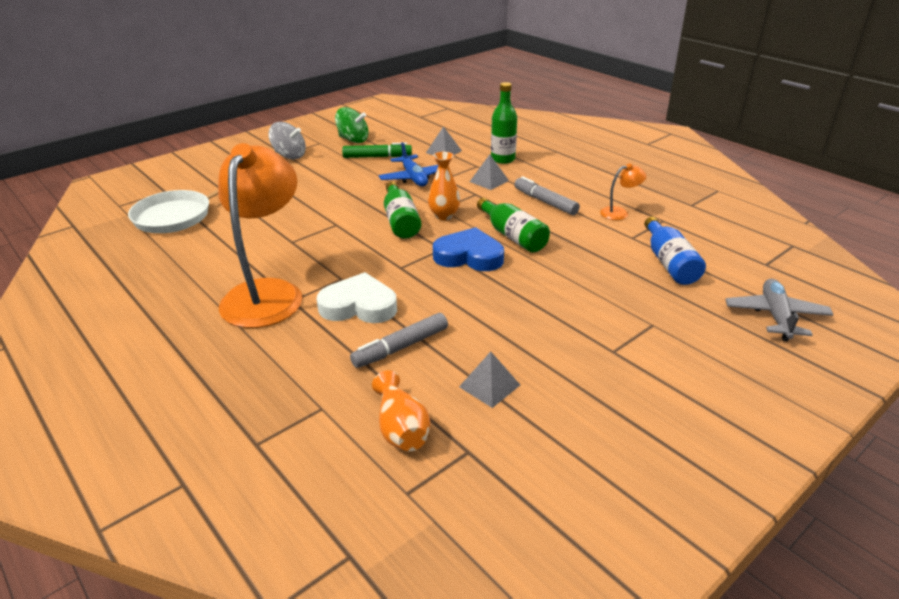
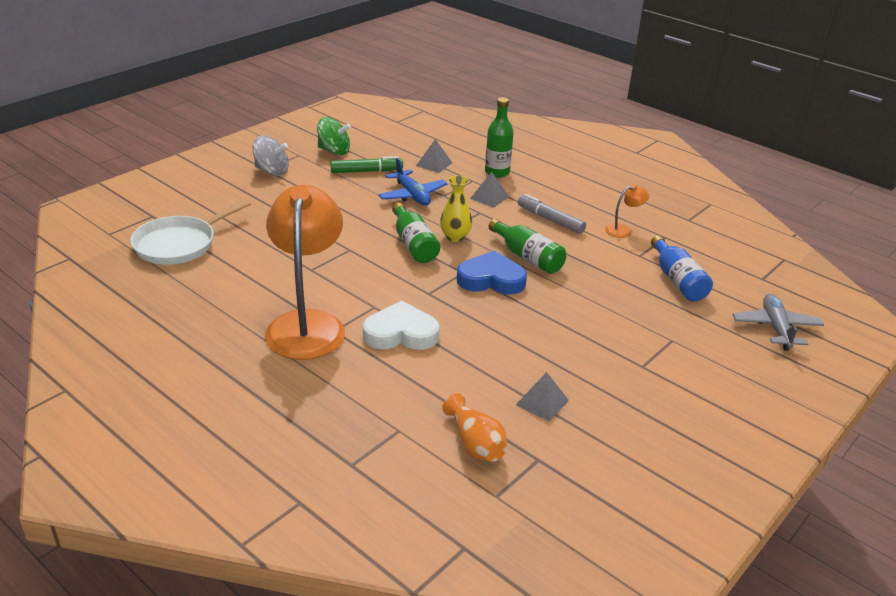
camera: 10 degrees left, 0 degrees up
(401, 347) = (453, 371): grey marker -> none
(444, 215) = (455, 237): orange vase -> yellow vase

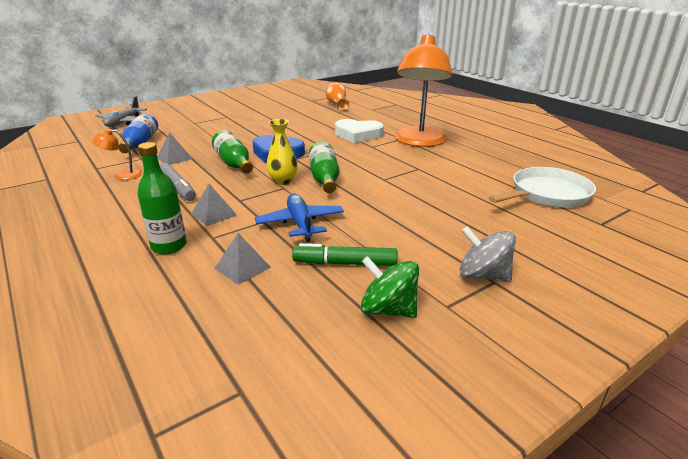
camera: 165 degrees left, 5 degrees down
(542, 402) = (295, 111): grey pyramid -> grey pyramid (174, 158)

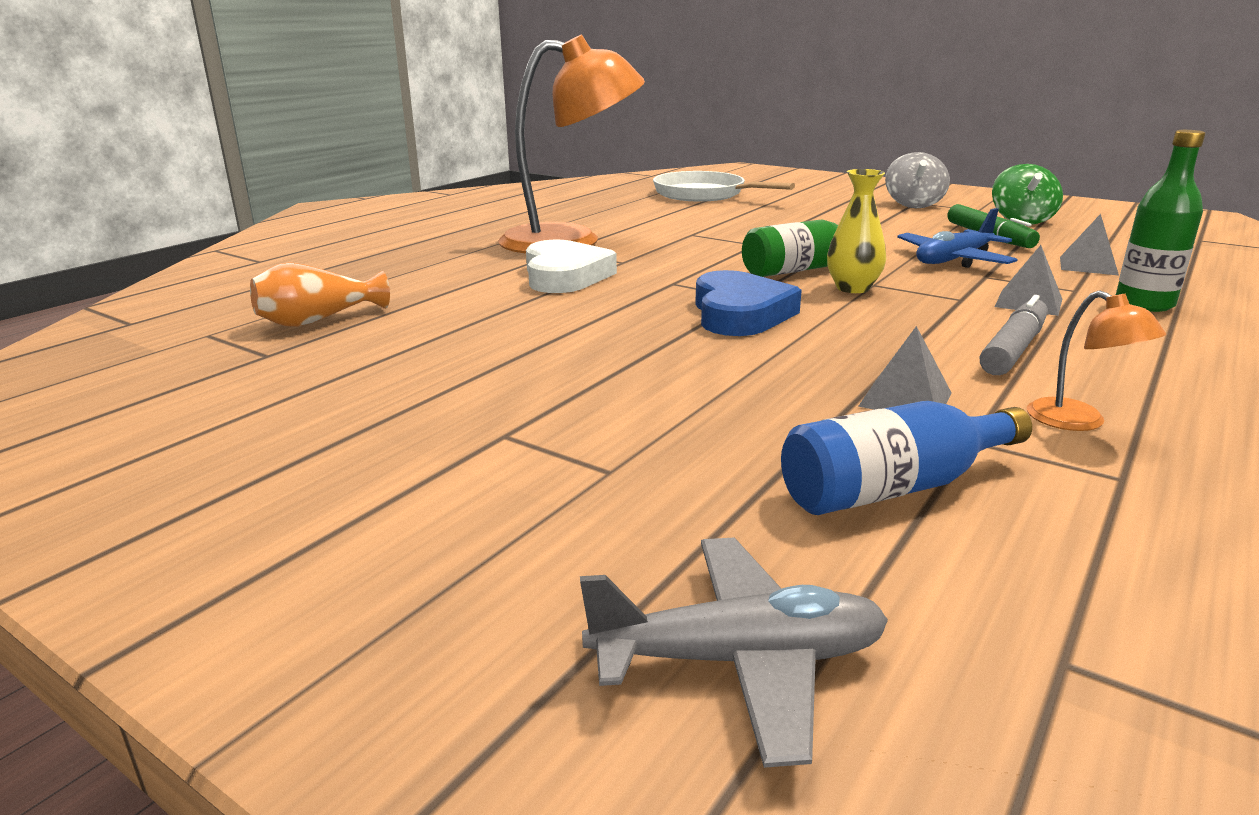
camera: 110 degrees left, 5 degrees down
(234, 163) = (839, 335): green bottle -> none

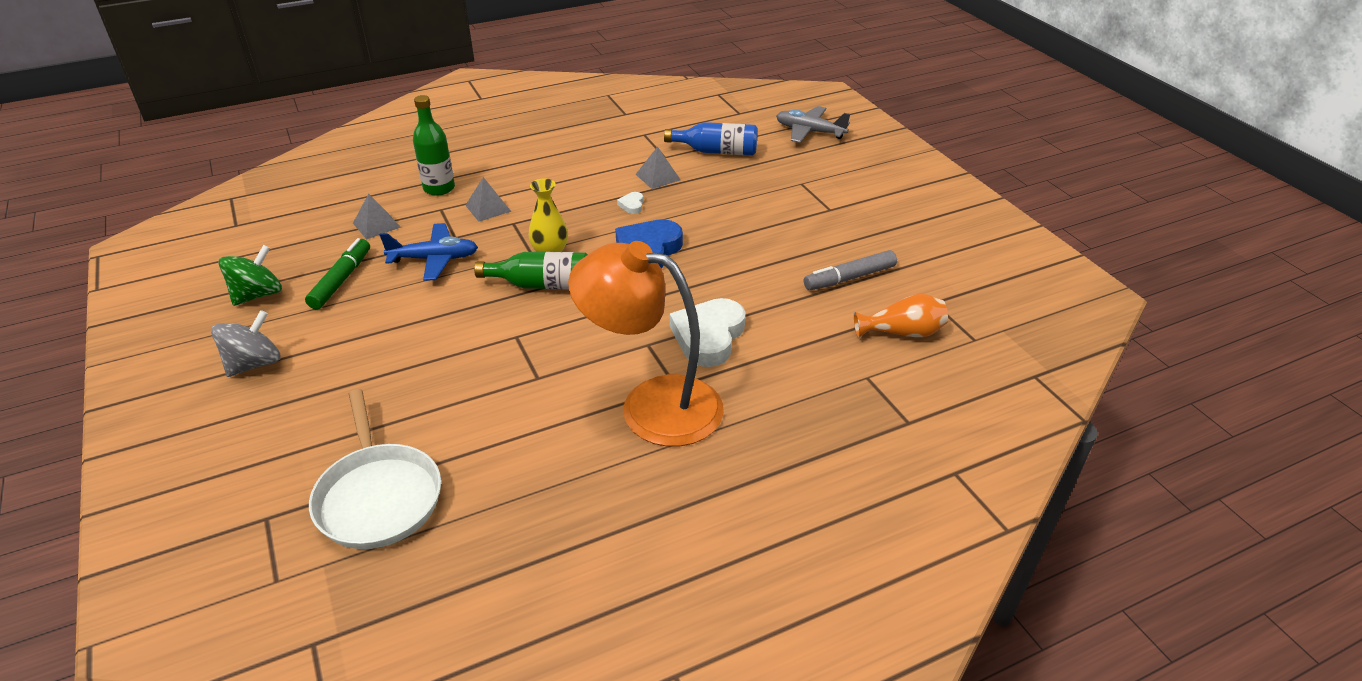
camera: 150 degrees left, 15 degrees up
(860, 351) = (632, 205): none -> white heart
(1013, 349) = (565, 184): grey marker -> grey marker (849, 278)
(1079, 422) = (616, 151): orange lamp -> none

